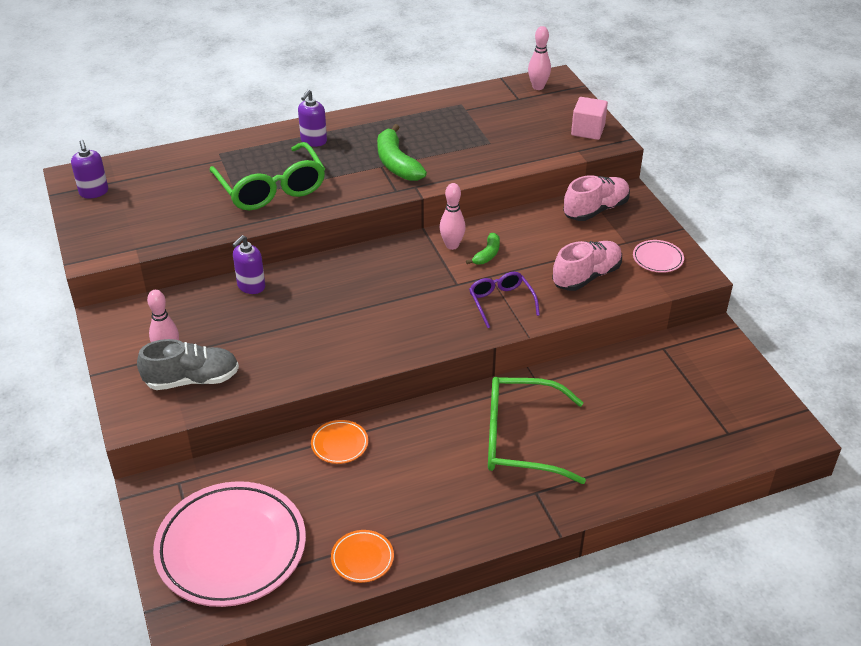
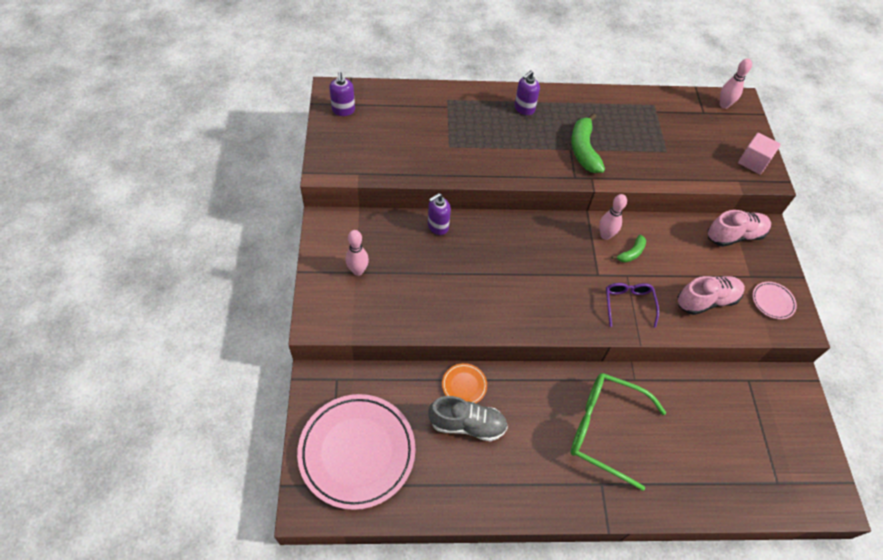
camera: 15 degrees right, 15 degrees up
(192, 380) = (368, 301): grey shoe -> grey shoe (467, 424)
(271, 188) = (477, 146): green glasses -> none
(362, 558) = (450, 497): orange plate -> none

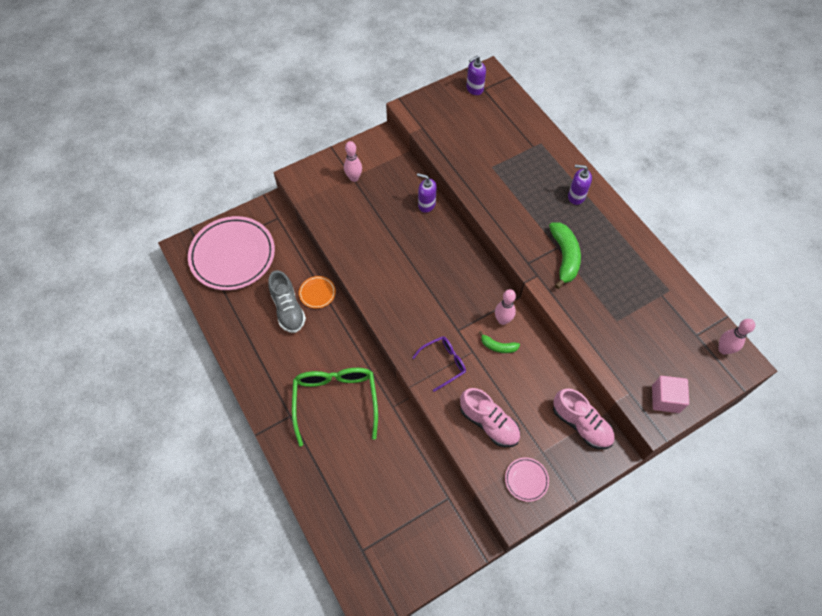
camera: 65 degrees right, 5 degrees up
(583, 150) = (564, 257): green banana -> green banana turned 120 degrees clockwise

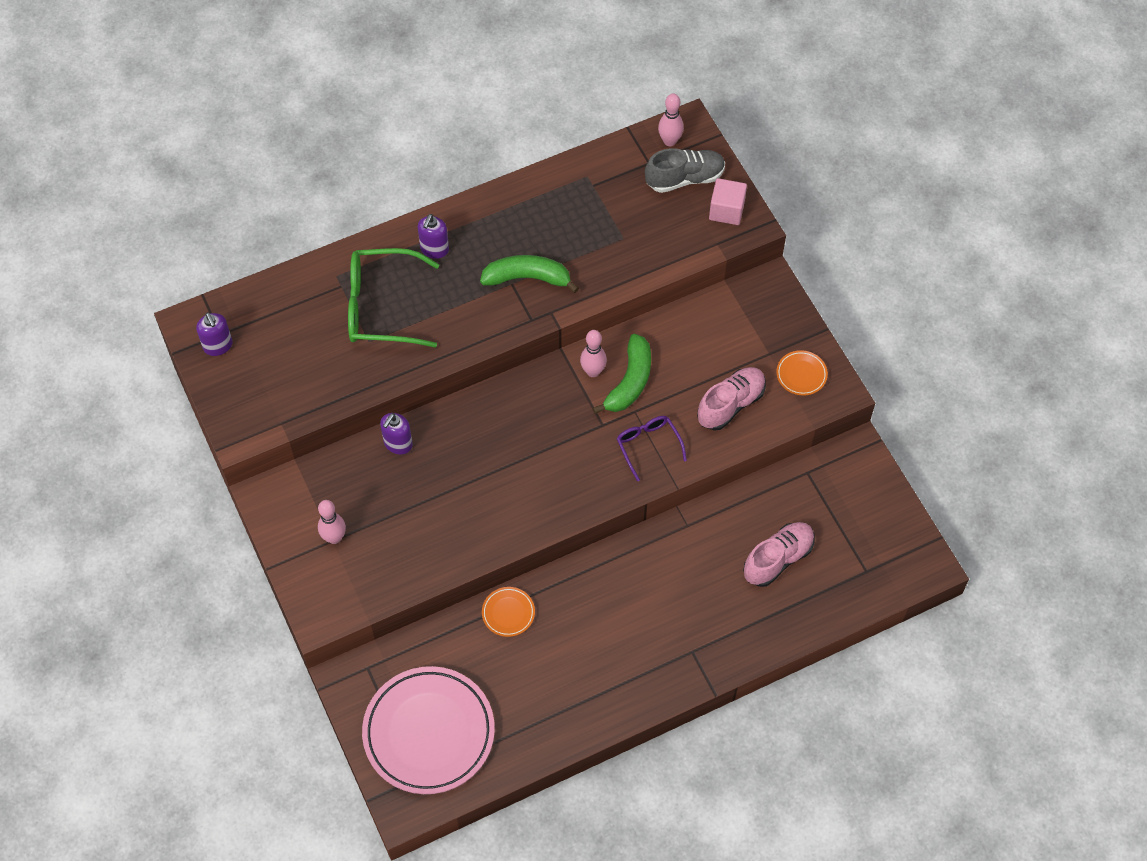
camera: 85 degrees left, 0 degrees up
(288, 309) = (530, 653): grey shoe -> grey shoe (685, 178)
(336, 401) = (676, 594): green glasses -> green glasses (382, 307)
(498, 346) = (630, 381): green banana -> green banana, size x1.80
(526, 480) = (801, 374): pink plate -> orange plate
(581, 424) = (737, 308): pink shoe -> pink shoe (778, 559)

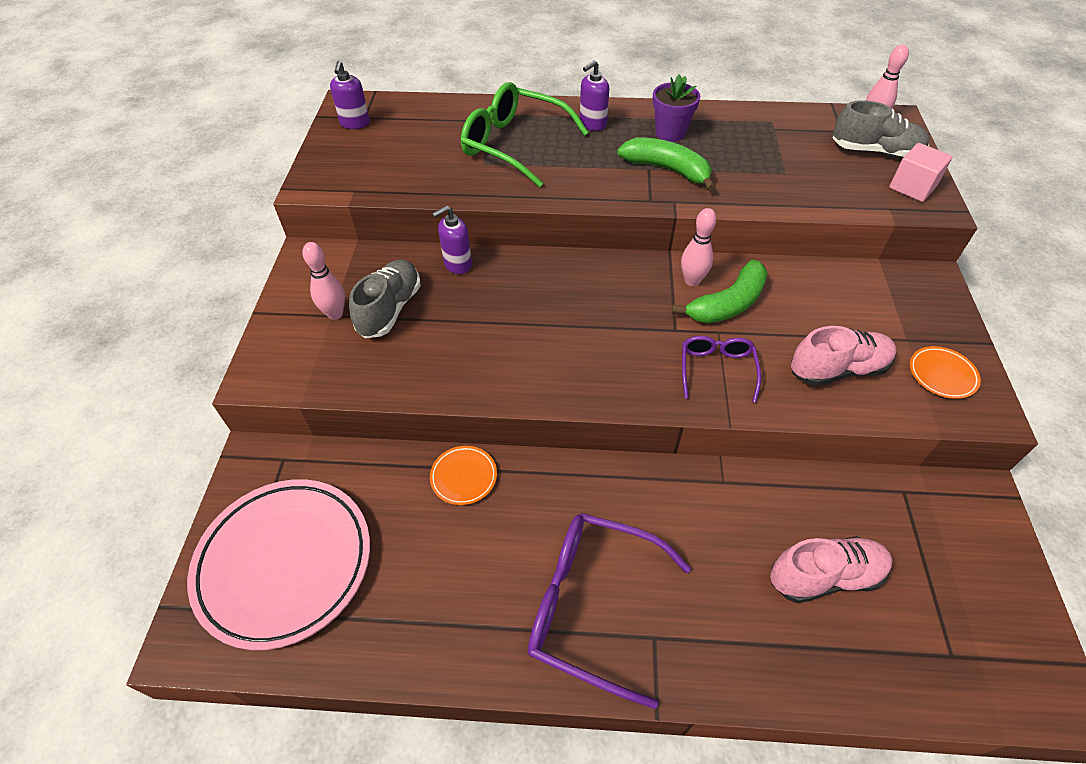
camera: 30 degrees right, 10 degrees down
(375, 512) = (390, 309): none -> grey shoe
(507, 230) = (670, 133): none -> purple flower pot
(645, 652) = (593, 606): none -> purple glasses

